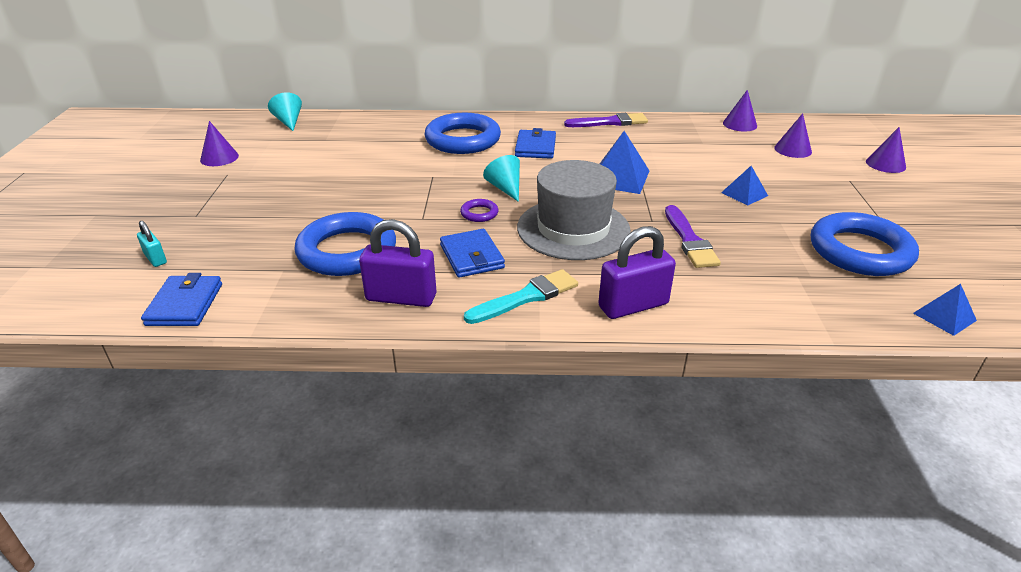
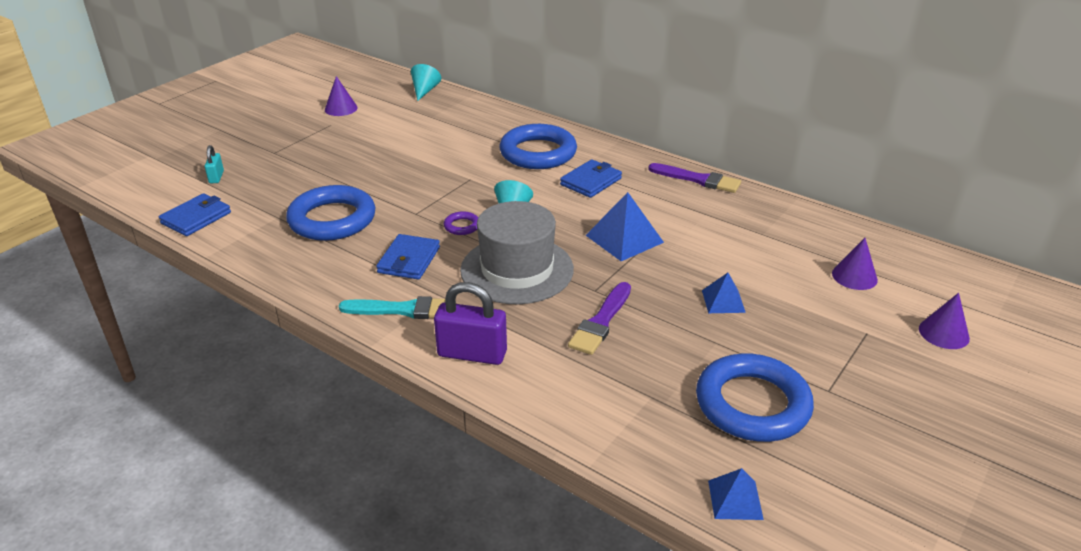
camera: 35 degrees right, 0 degrees up
(401, 297) = (322, 271): purple padlock -> none
(740, 124) = (837, 228): purple cone -> none

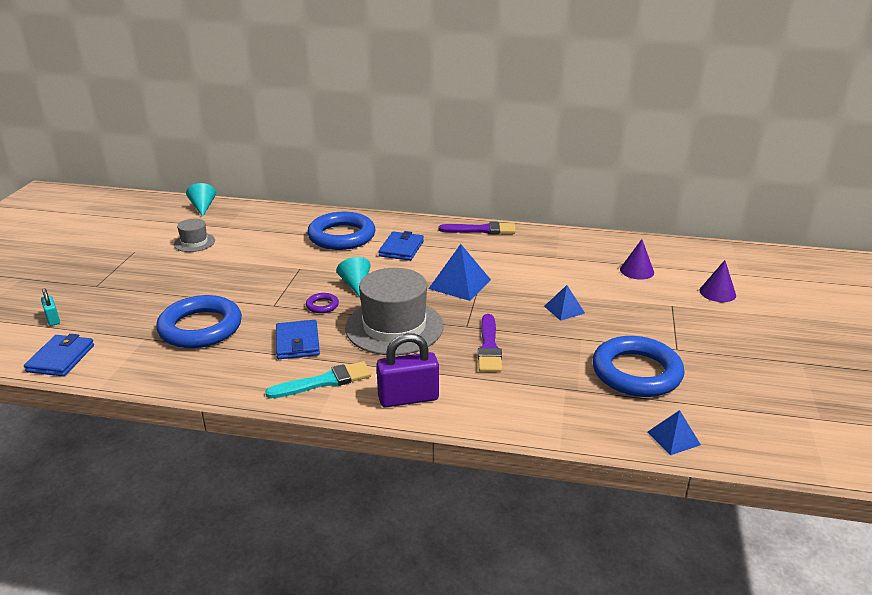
camera: 25 degrees left, 5 degrees down
(341, 108) = (133, 236): purple cone -> none
(390, 127) = (194, 242): none -> grey hat

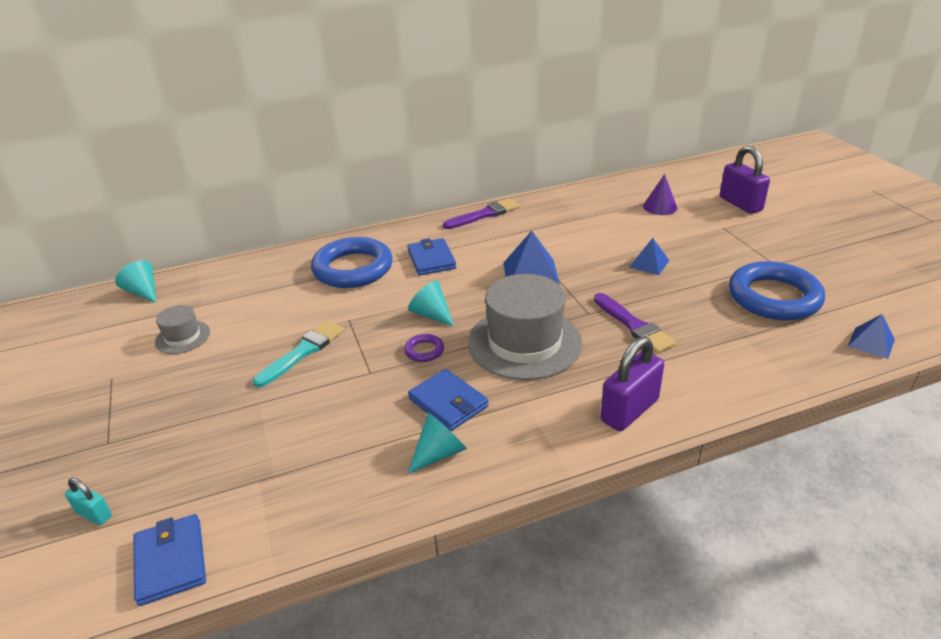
camera: 30 degrees left, 5 degrees up
(200, 328) = (315, 435): blue ring -> none
(256, 368) = (439, 453): none -> turquoise cone
(324, 381) = (529, 432): turquoise brush -> turquoise brush (303, 352)
(717, 293) = (740, 204): purple cone -> purple padlock

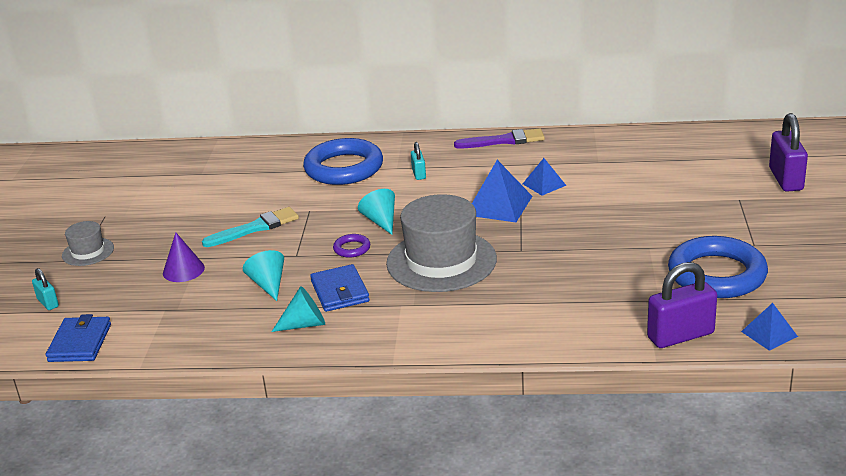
camera: 25 degrees right, 5 degrees down
(143, 292) = (163, 154): turquoise cone -> turquoise cone (268, 284)
(182, 337) = (172, 196): grey hat -> grey hat (88, 252)
(431, 260) = (419, 174): blue wallet -> turquoise padlock
(629, 410) = (482, 332): purple padlock -> purple padlock (680, 336)
(634, 326) = (552, 269): purple brush -> none
(649, 263) = (623, 218): blue pyramid -> blue pyramid (544, 184)
(660, 207) = (692, 166): purple cone -> purple cone (183, 270)

